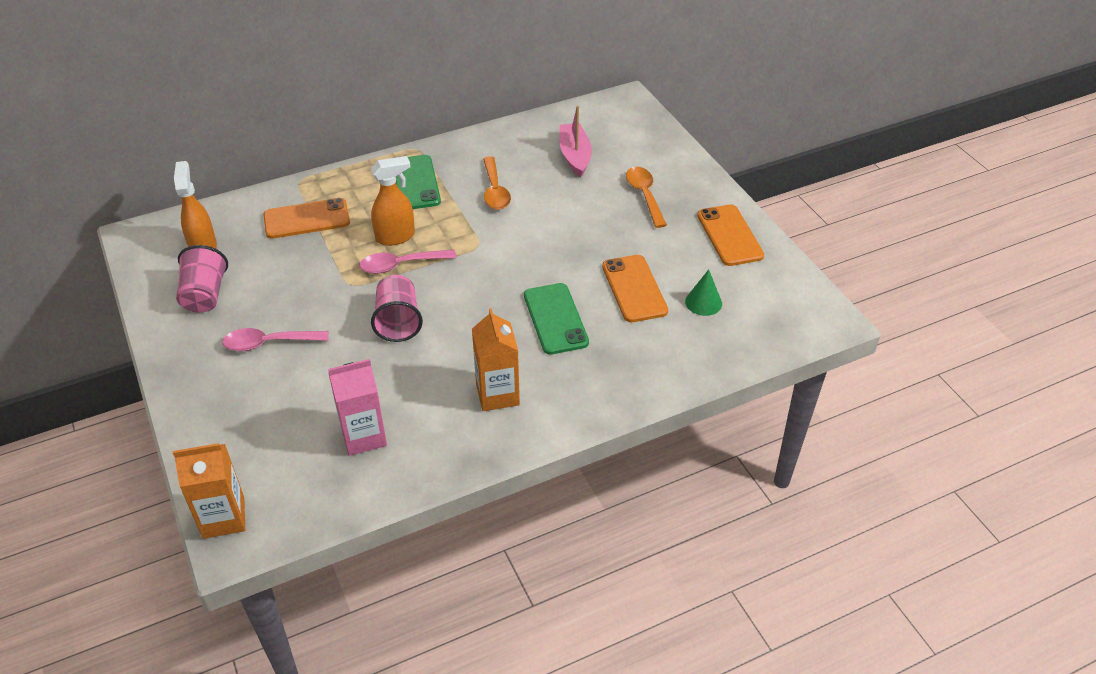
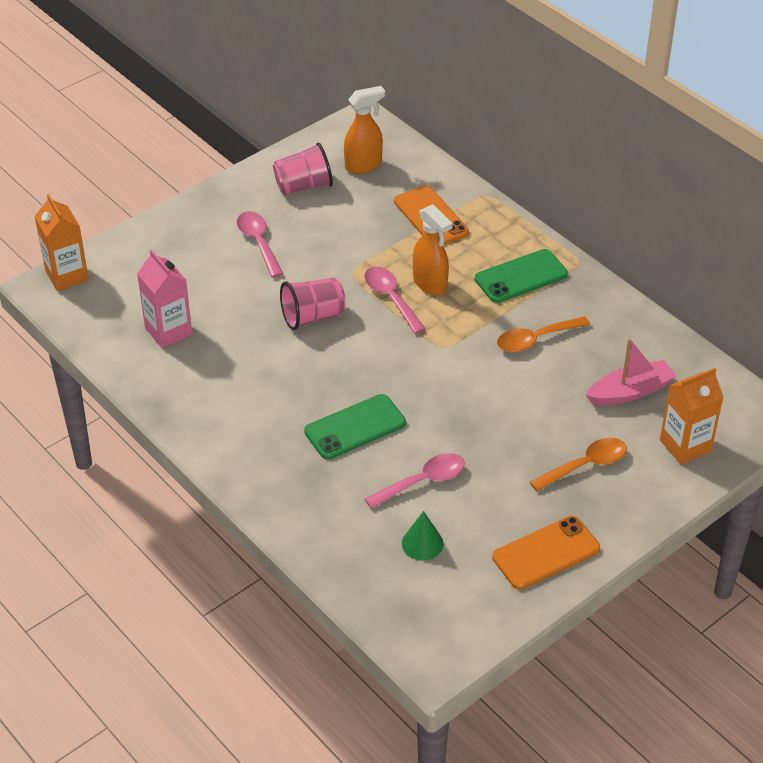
camera: 75 degrees right, 0 degrees up
(497, 394) = (241, 406): orange carton -> orange carton (685, 446)
(634, 289) = (422, 481): orange phone -> pink spoon

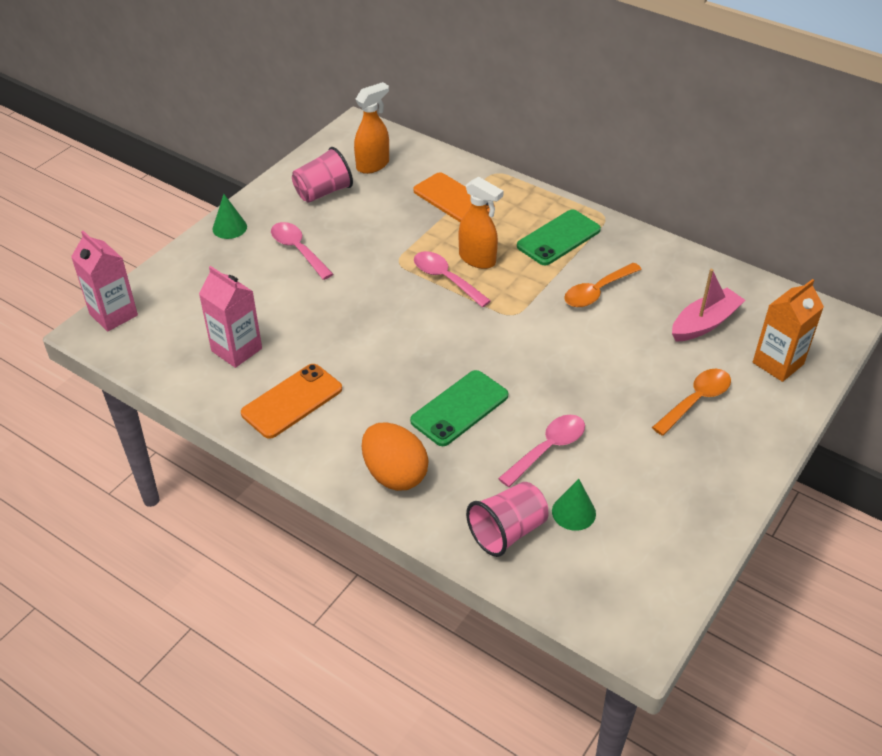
camera: 15 degrees left, 0 degrees up
(67, 276) = (113, 314): orange carton -> pink carton
(200, 207) = (229, 227): none -> green cone
(272, 475) = (394, 474): none -> orange egg
(312, 316) = (377, 309): pink cup -> pink cup (507, 531)
(546, 553) = (698, 495): orange phone -> orange phone (292, 401)

